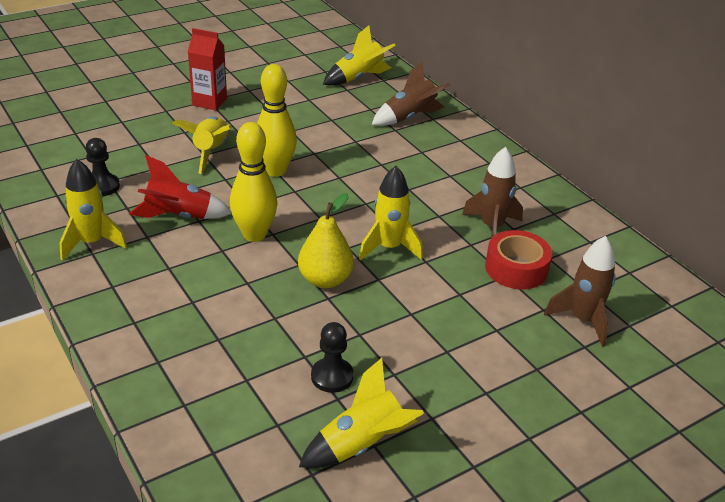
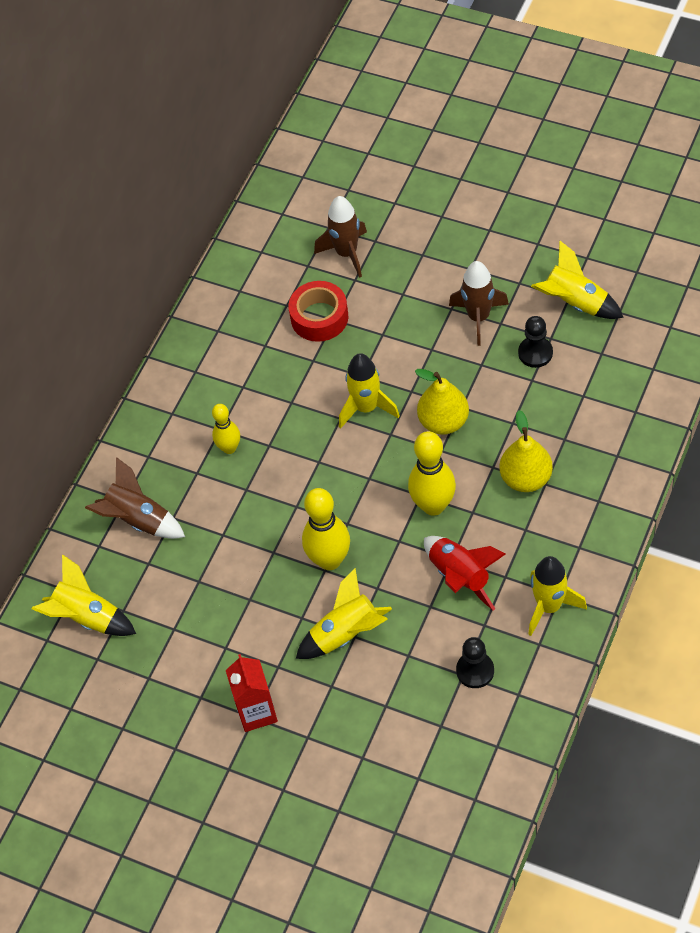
camera: 115 degrees left, 20 degrees up
(212, 294) = (526, 478): none -> yellow pear
(427, 172) = (229, 448): none -> yellow bowling pin
(492, 227) = (276, 359): brown rocket -> brown rocket (478, 317)

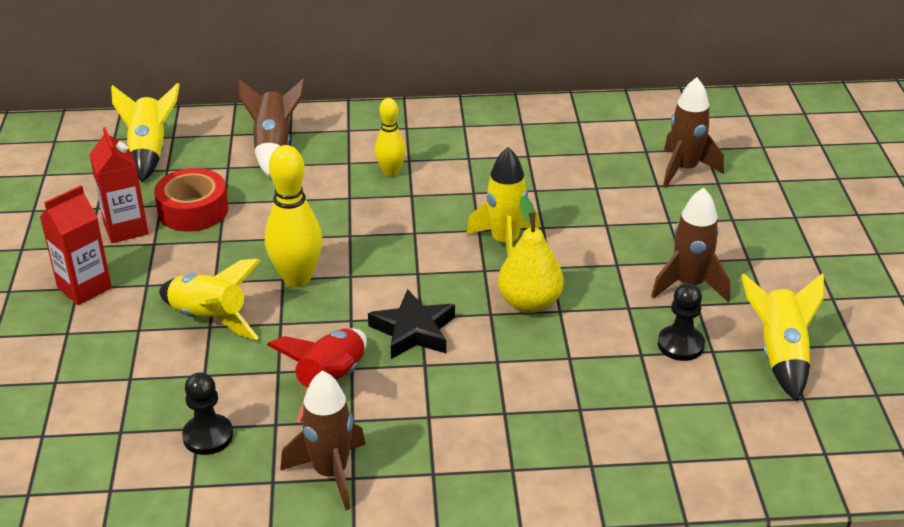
camera: 55 degrees right, 20 degrees down
(193, 663) = (126, 228): none -> red carton
(319, 317) = (590, 177): red tape -> red tape (193, 210)
(433, 505) = (413, 331): yellow bowling pin -> black star
(526, 478) = (500, 393): yellow pear -> none
(549, 606) = (331, 473): yellow rocket -> brown rocket

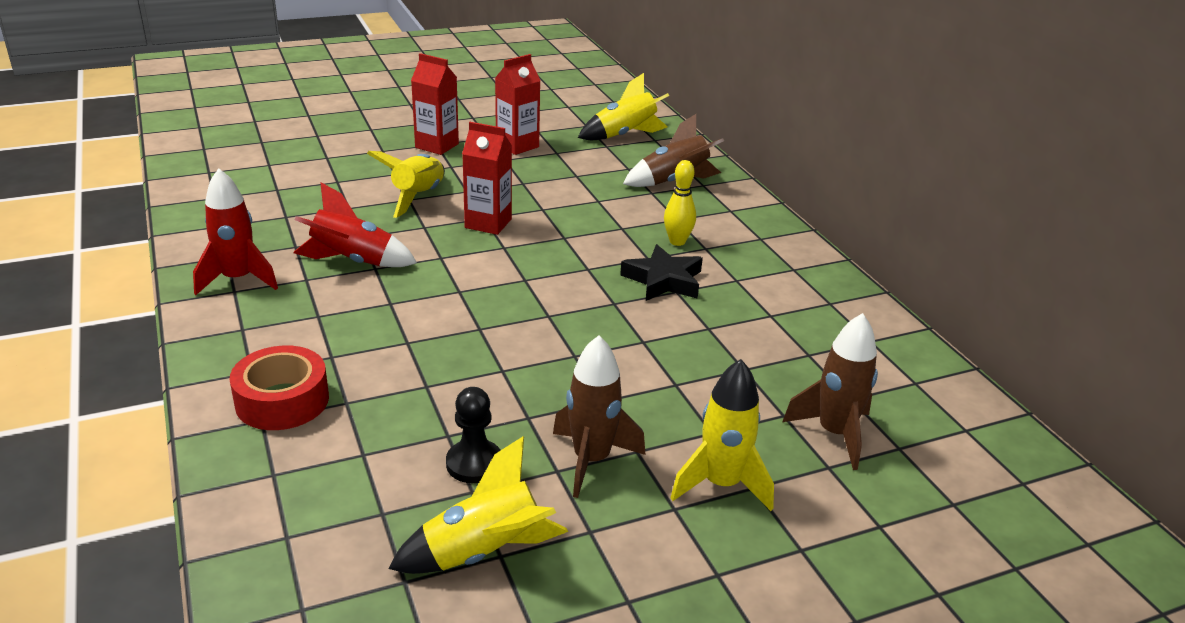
camera: 70 degrees right, 5 degrees down
(193, 210) = (557, 165): red tape -> red tape (282, 400)
(208, 436) = (276, 221): black pawn -> none
(297, 278) = (488, 223): yellow bowling pin -> red carton
(331, 473) = (238, 279): brown rocket -> red rocket
(413, 331) = (436, 290): black star -> black star (663, 280)
(505, 243) = (600, 321): yellow rocket -> yellow rocket (721, 484)
(529, 303) = (506, 349): yellow pear -> none

